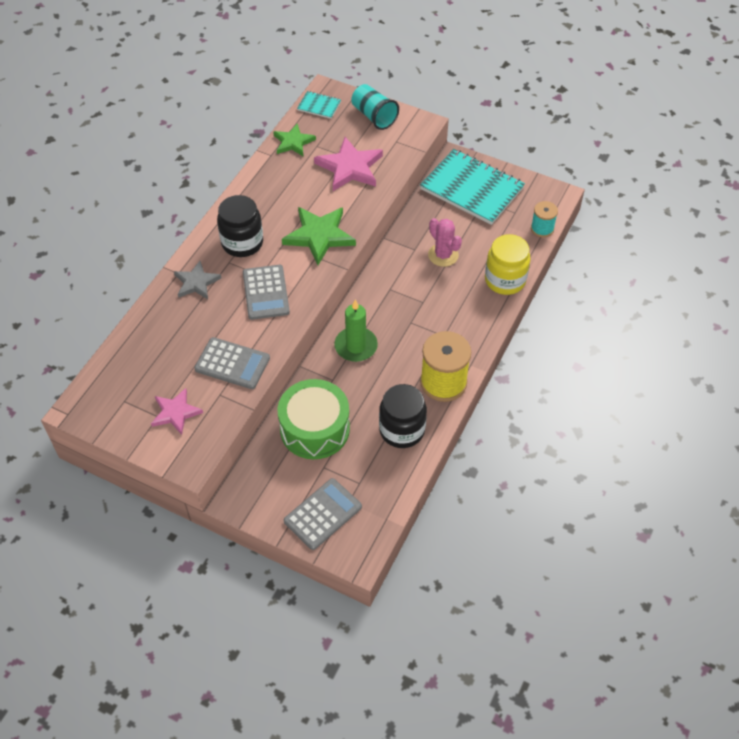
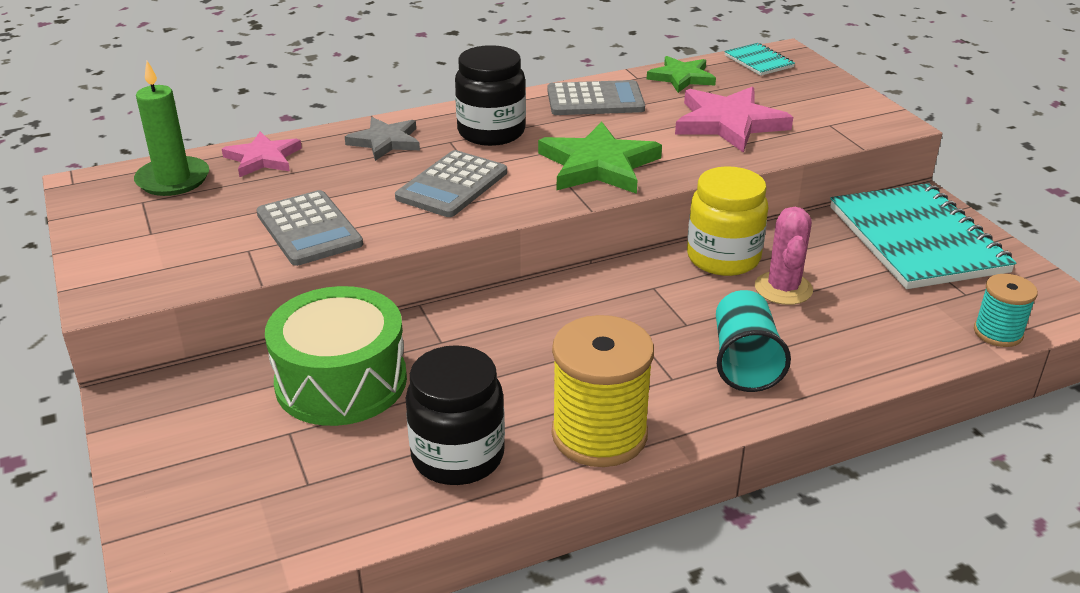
camera: 40 degrees right, 20 degrees down
(175, 413) = (173, 240): pink star -> pink star (263, 158)
(323, 514) = (205, 488): grey calculator -> grey calculator (595, 100)
(356, 346) = (522, 323): green candle -> green candle (173, 180)
(374, 116) = (825, 93): turquoise cup -> turquoise cup (744, 361)
(505, 280) = (857, 363): yellow jar -> yellow jar (723, 258)

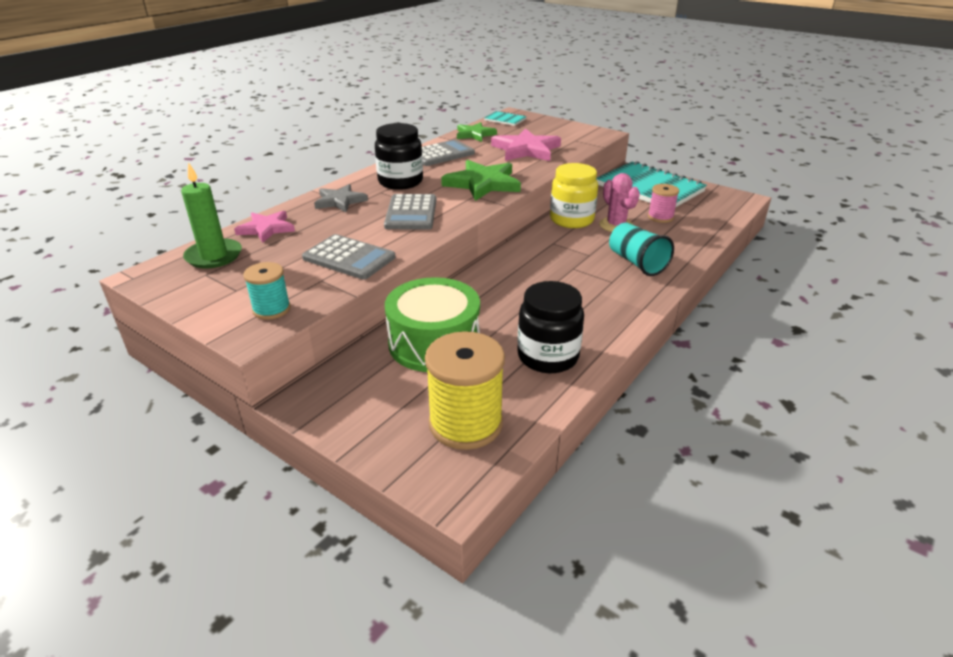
camera: 30 degrees left, 0 degrees up
(599, 434) = (608, 319): yellow spool -> yellow spool (465, 423)
(875, 297) = (660, 217): none -> pink spool
(998, 333) = (727, 217): turquoise spool -> turquoise spool (271, 309)

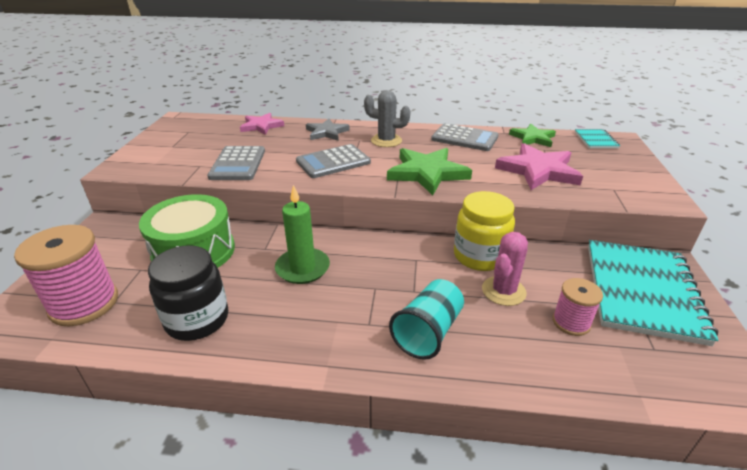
camera: 60 degrees right, 0 degrees up
(214, 256) = (212, 126): green candle -> green candle (302, 268)
(271, 309) = (151, 164): turquoise spool -> none
(400, 182) = (386, 141): black jar -> grey cactus
(465, 423) = (84, 304): yellow spool -> pink spool

